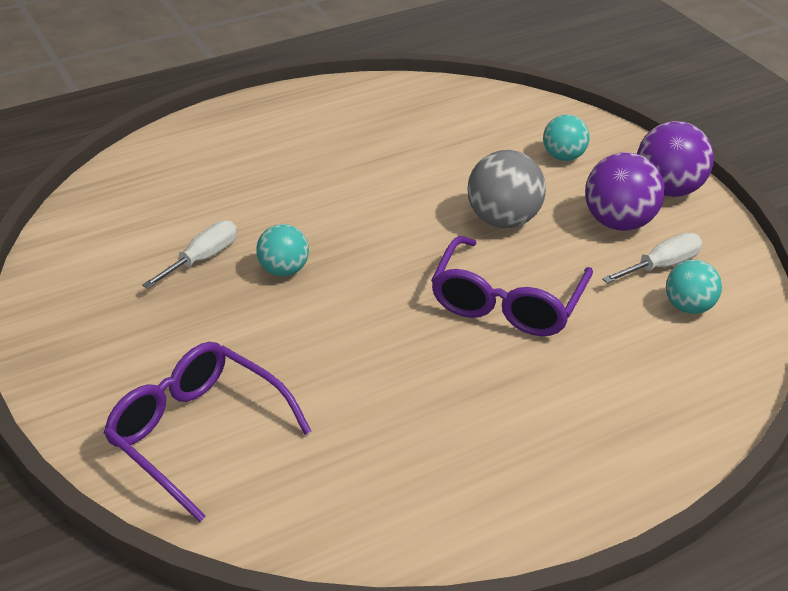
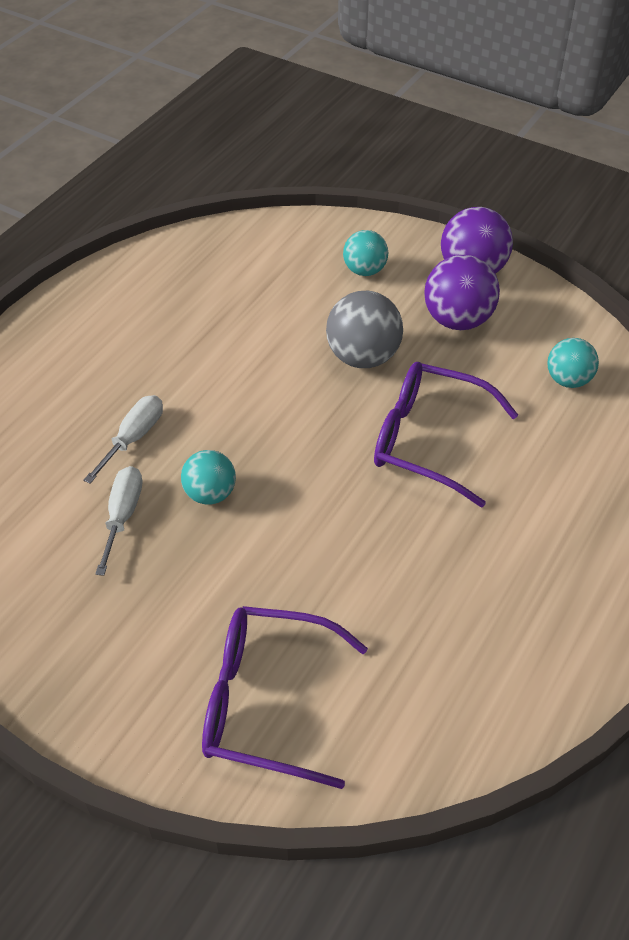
camera: 30 degrees left, 10 degrees up
(507, 303) = (428, 440): purple glasses -> purple glasses turned 120 degrees clockwise
(662, 266) = (520, 349): white screwdriver -> white screwdriver (133, 438)

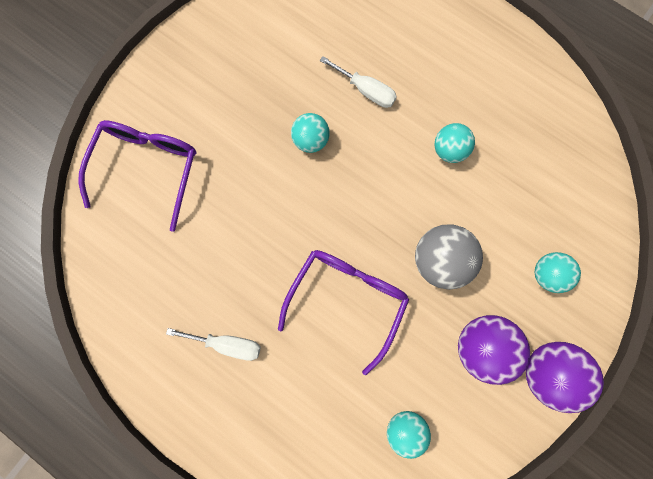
camera: 95 degrees right, 30 degrees up
(123, 516) = (297, 85): white screwdriver -> white screwdriver (227, 343)
(219, 353) = (448, 150): none -> turquoise ball

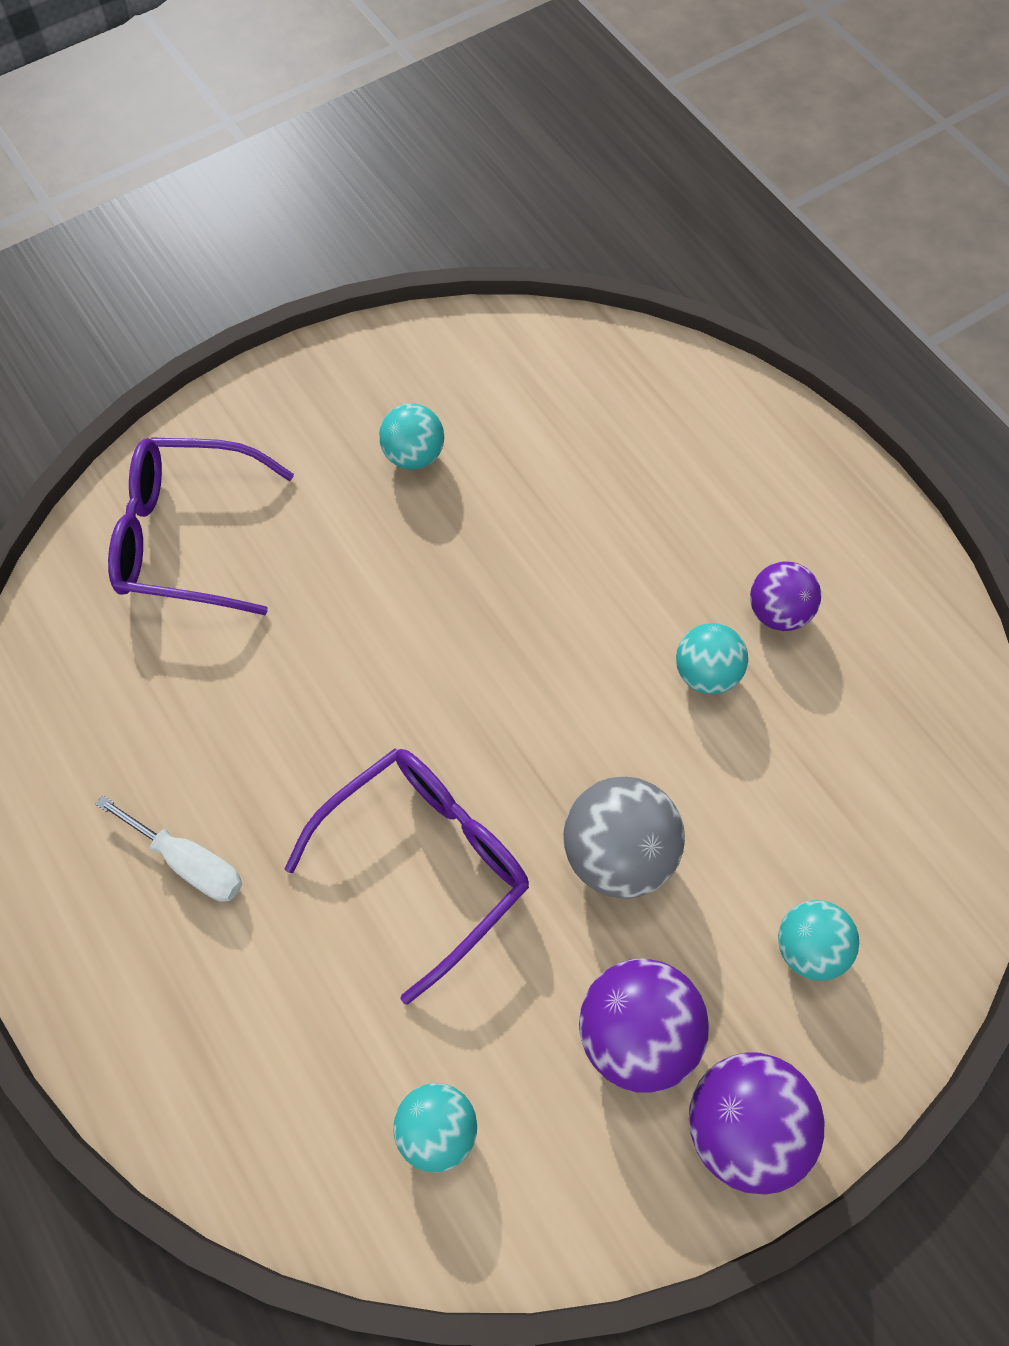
camera: 20 degrees right, 15 degrees down
(148, 168) = (186, 537): purple glasses -> purple glasses turned 120 degrees counterclockwise
(311, 140) = (472, 579): turquoise ball -> turquoise ball (414, 455)
(365, 90) = (598, 531): white screwdriver -> none
(472, 104) = (778, 612): none -> purple ball

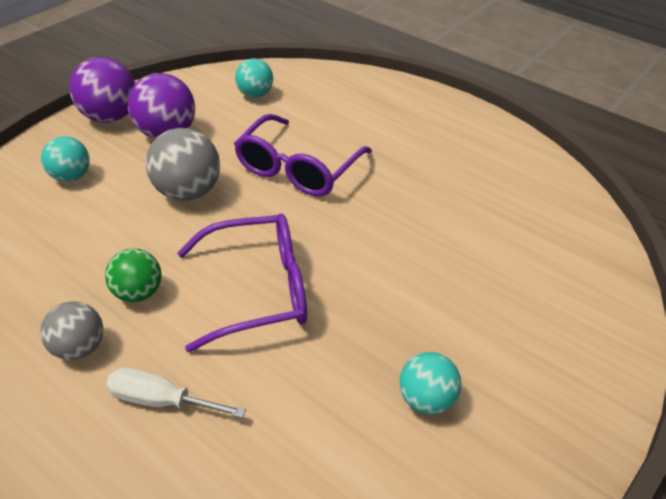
camera: 160 degrees right, 20 degrees down
(186, 537) = (553, 290): purple glasses -> purple glasses (258, 289)
(189, 862) = (422, 146): white screwdriver -> white screwdriver (161, 400)
(706, 673) = (138, 292): turquoise ball -> green ball
(778, 612) = (79, 347): purple ball -> grey ball

